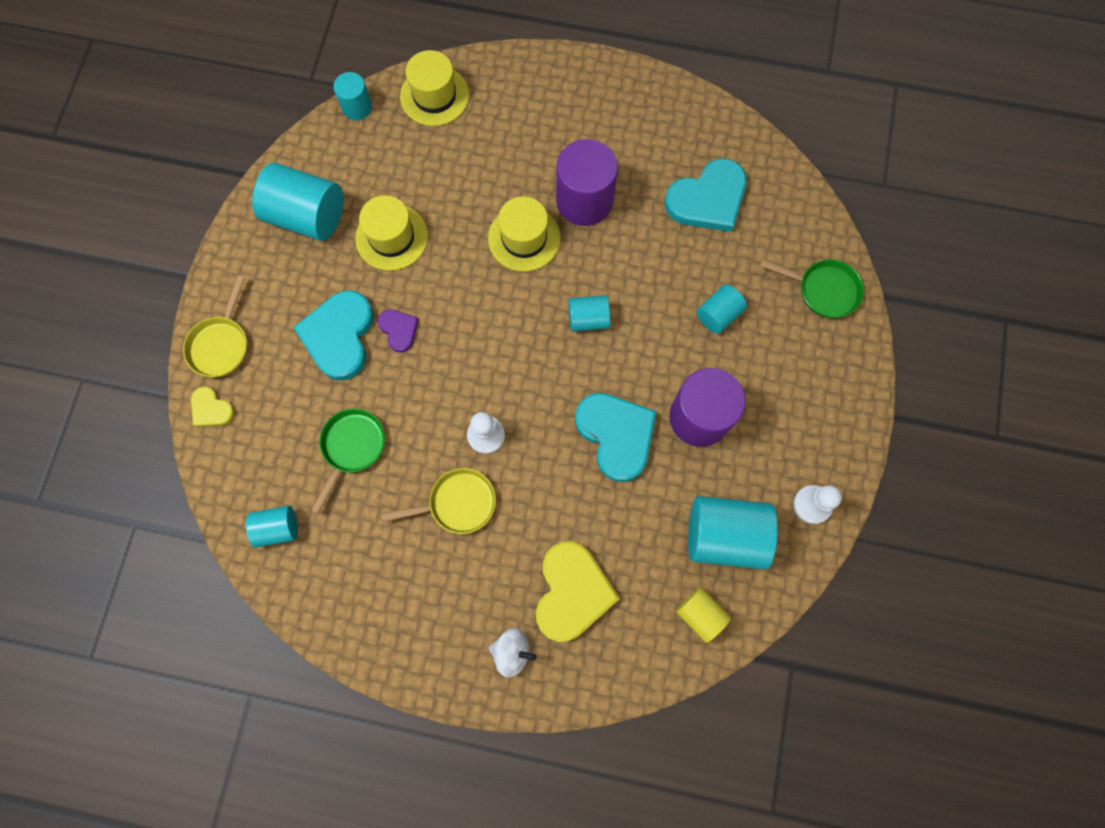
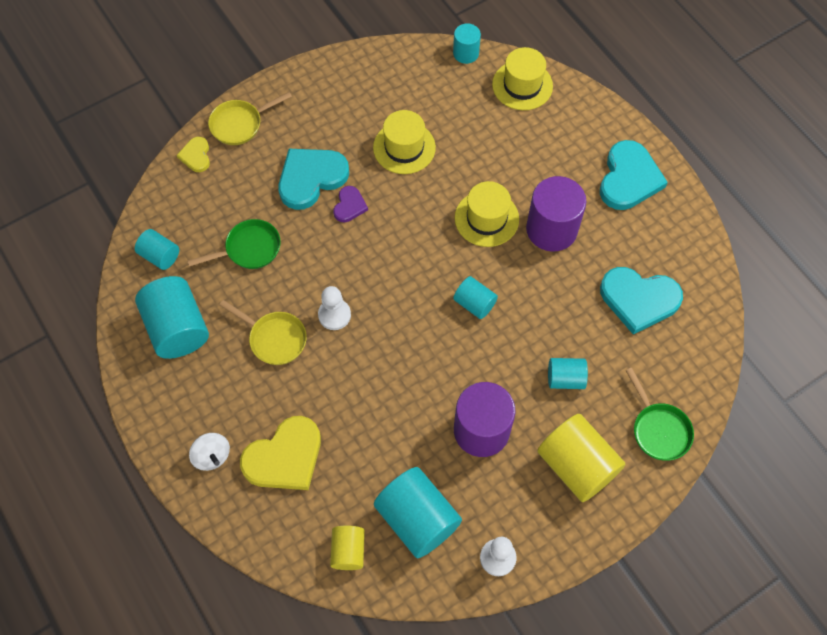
camera: 45 degrees right, 10 degrees down
(307, 216) = (367, 92): turquoise cylinder -> turquoise cylinder (177, 328)
(616, 435) = (415, 390): turquoise heart -> turquoise heart (629, 178)
(795, 376) = (576, 465): none -> yellow cylinder

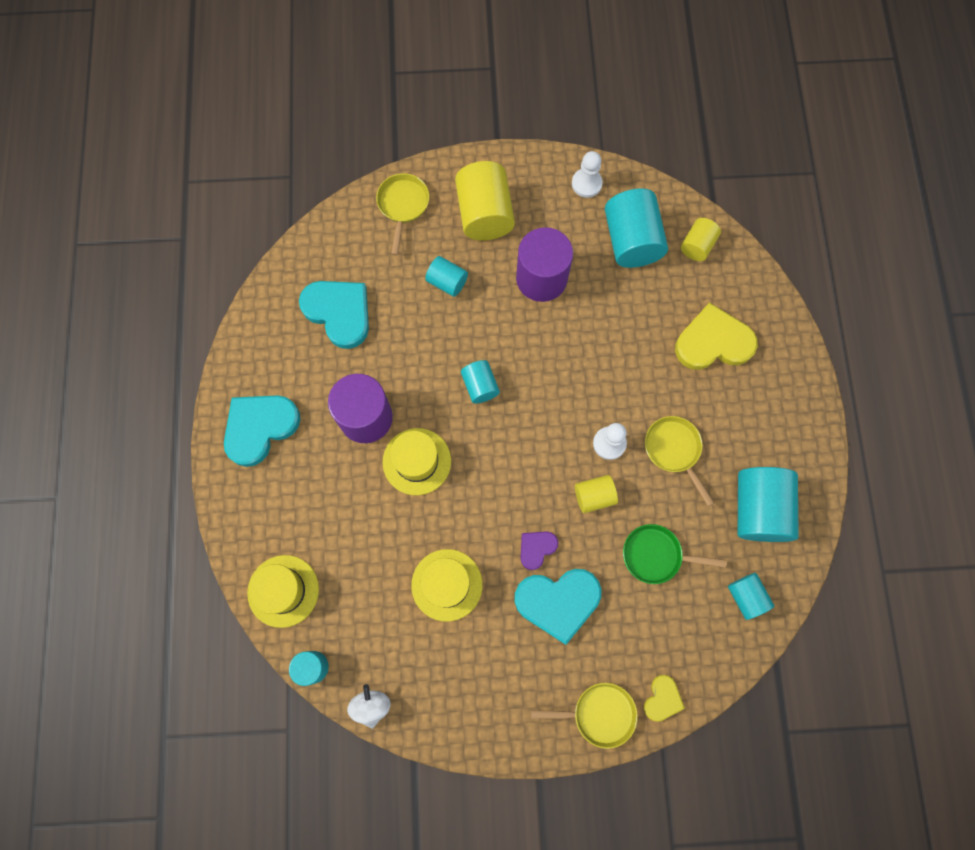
camera: 150 degrees left, 10 degrees up
(212, 456) = (774, 375): white spinning top -> white spinning top (371, 705)
(324, 267) = (594, 496): none -> yellow cylinder
(659, 430) = (403, 206): green pan -> yellow pan

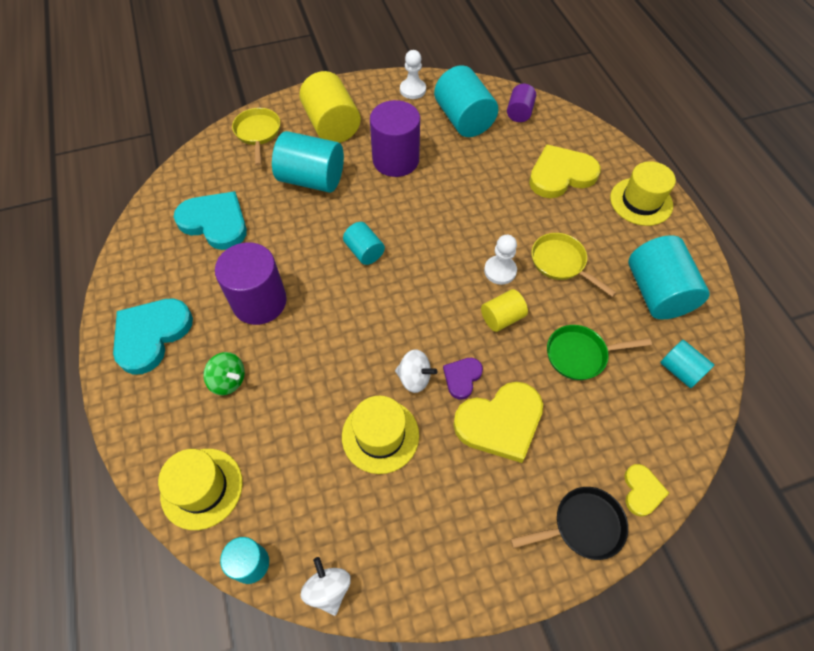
camera: 15 degrees left, 15 degrees down
(323, 494) = (228, 380): none -> green spinning top
(417, 461) = (319, 328): yellow hat -> yellow hat (641, 201)
(447, 282) = (312, 179): turquoise cylinder -> turquoise cylinder, size x1.82
(492, 537) = (414, 378): none -> white spinning top
(558, 602) = (500, 422): turquoise heart -> yellow heart
(599, 714) = (583, 526): yellow pan -> black pan
(697, 246) = (519, 112): yellow cylinder -> purple cylinder

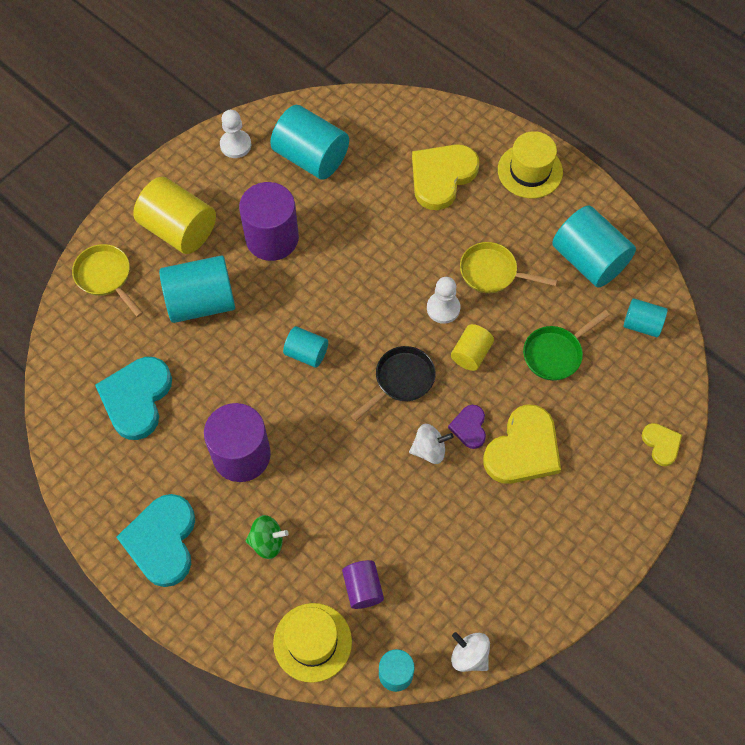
camera: 30 degrees left, 5 degrees up
(215, 222) = (136, 398): turquoise heart -> turquoise heart turned 75 degrees counterclockwise
(380, 435) = (432, 515): yellow hat -> none
(519, 112) = (362, 122): purple cylinder -> purple cylinder (363, 588)
(583, 526) = (632, 497): black pan -> black pan (401, 380)

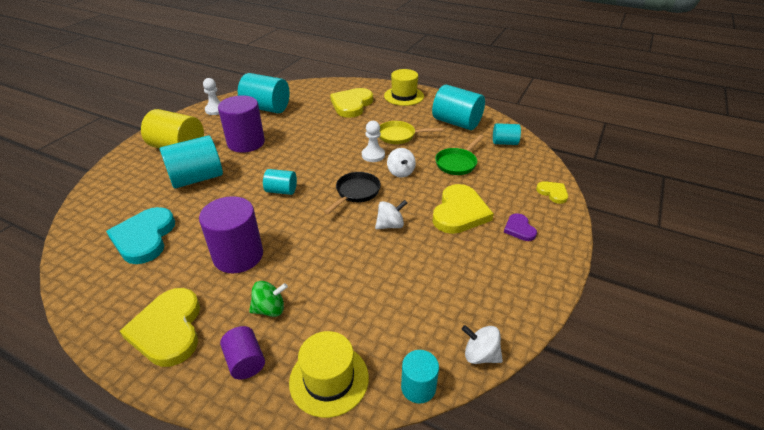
camera: 15 degrees left, 25 degrees down
(105, 277) = (121, 177): yellow pan -> none
(162, 541) = (168, 329): turquoise heart -> yellow heart
(363, 588) = (365, 325): purple cylinder -> purple cylinder (245, 361)
(469, 427) = (415, 208): purple heart -> purple heart (519, 229)
(471, 354) = (400, 172): yellow cylinder -> white spinning top

